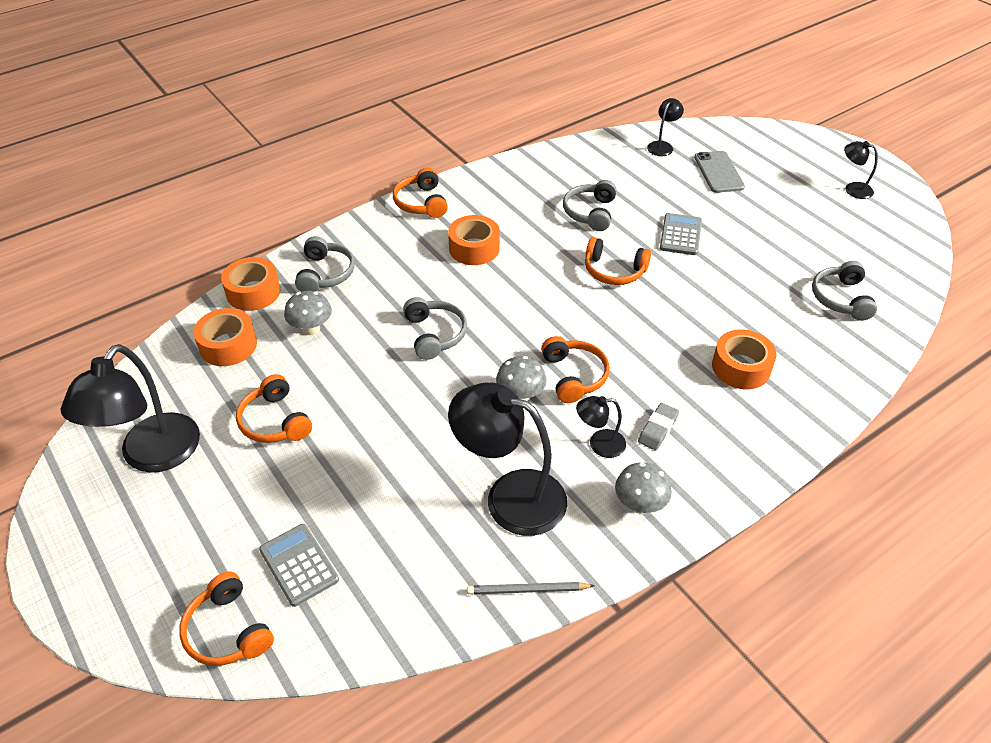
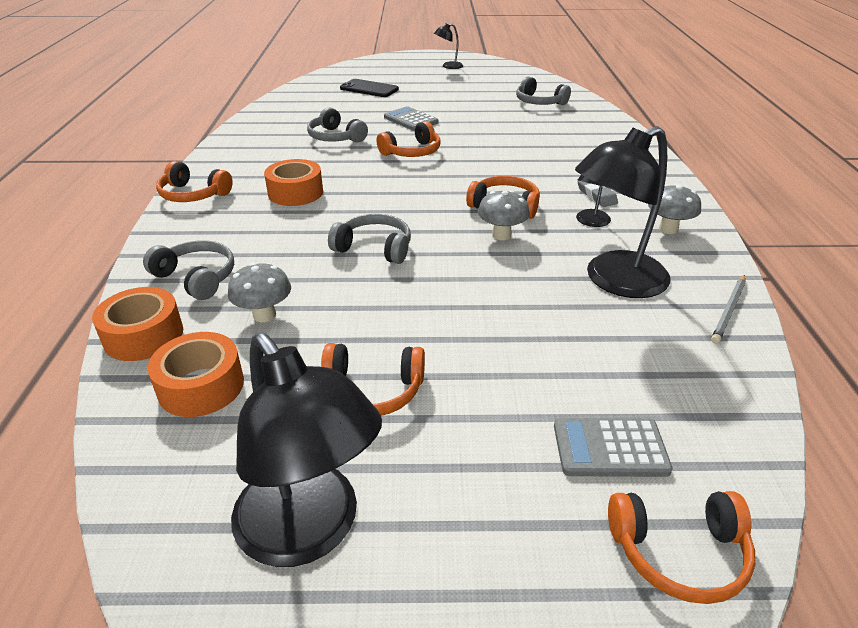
camera: 55 degrees left, 10 degrees down
(662, 146) = (310, 93): black lamp -> none
(718, 172) = (369, 89): grey phone -> black phone
(741, 367) = (566, 149): orange tape -> none

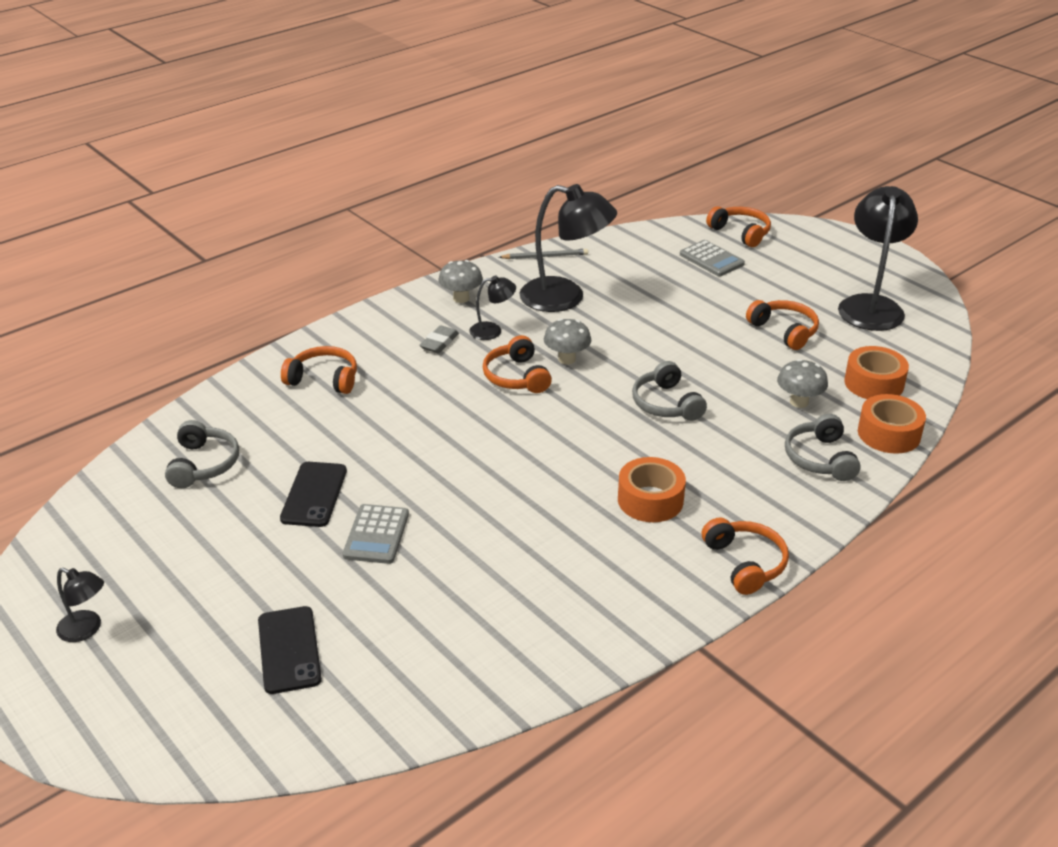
camera: 130 degrees left, 0 degrees up
(335, 137) = (499, 562): grey headphones -> none
(412, 152) = (470, 482): orange headphones -> orange headphones (324, 379)
(470, 116) = (314, 494): none -> black phone

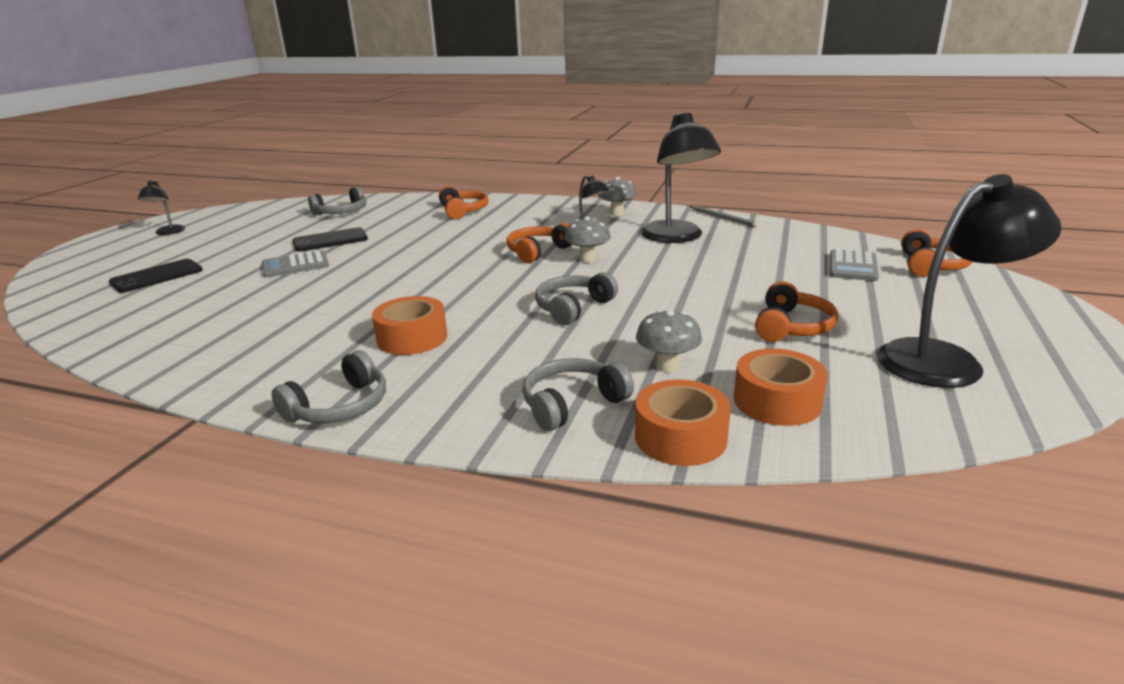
camera: 60 degrees right, 10 degrees down
(439, 343) = (549, 223): grey eraser -> none
(745, 563) = (339, 406): orange headphones -> grey headphones

